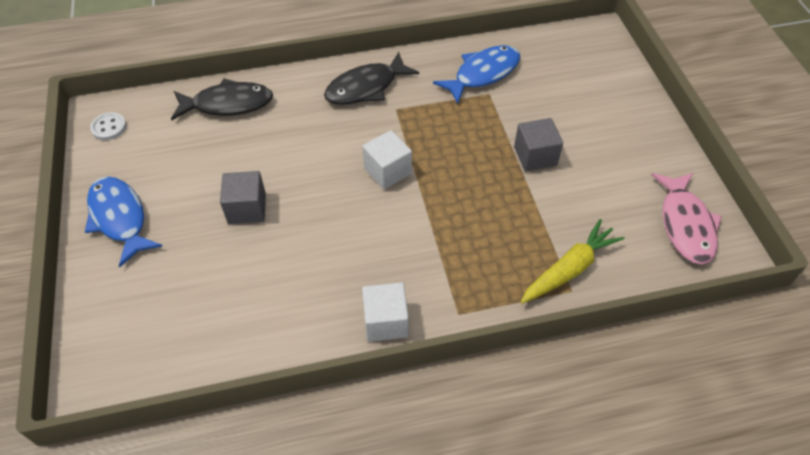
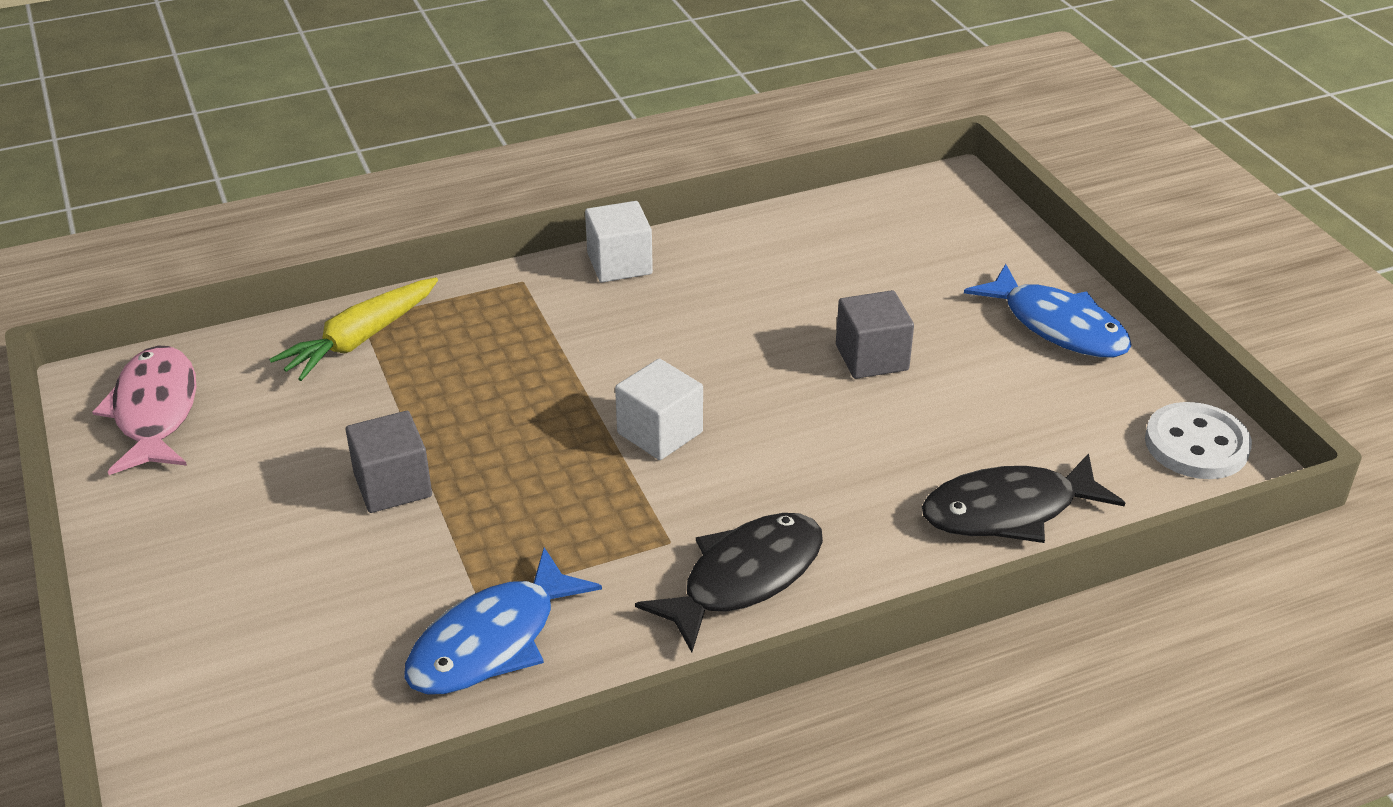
camera: 170 degrees right, 15 degrees down
(109, 127) = (1196, 444): white button -> white button, size x1.58

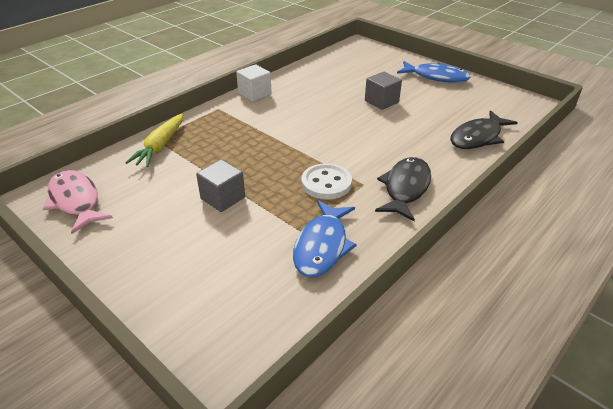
camera: 25 degrees left, 0 degrees up
(660, 432) = (323, 147): white cube -> none
(1196, 444) = (516, 101): white button -> white button (326, 183)

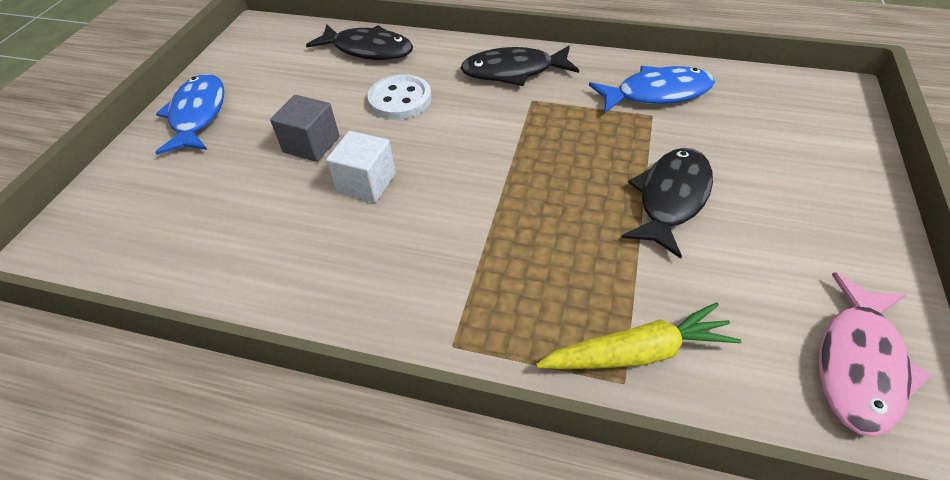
camera: 115 degrees left, 10 degrees up
(223, 198) = (671, 198): grey cube -> black fish
(254, 94) = (361, 316): white cube -> white cube (366, 183)
(326, 183) = (557, 126): white button -> white button (400, 99)

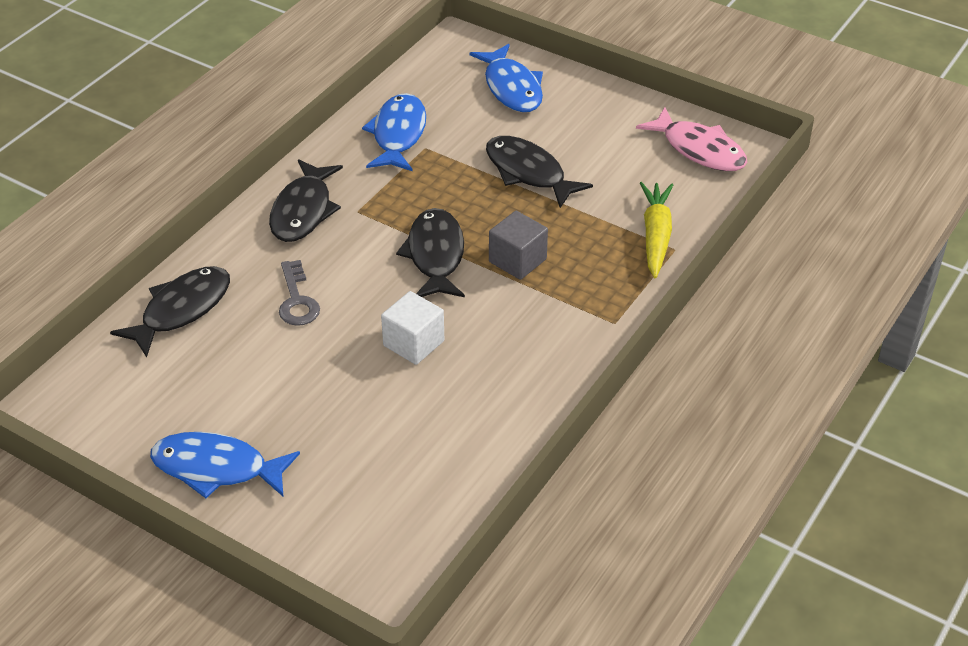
camera: 75 degrees left, 5 degrees down
(311, 144) = (332, 376): grey cube -> grey cube (517, 260)
(400, 99) = (297, 300): white button -> grey key
(496, 164) = (435, 255): none -> black fish
(804, 148) = (512, 88): none -> blue fish

